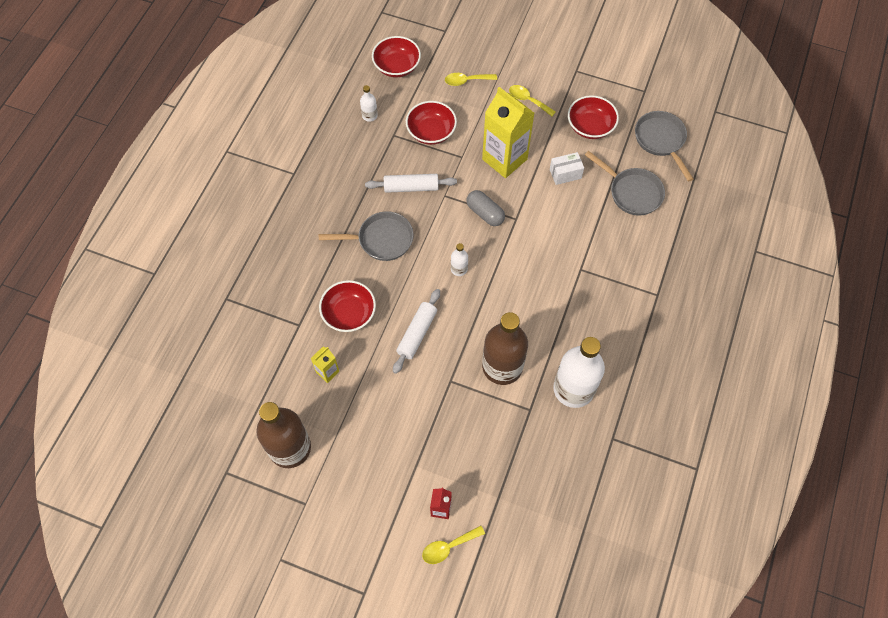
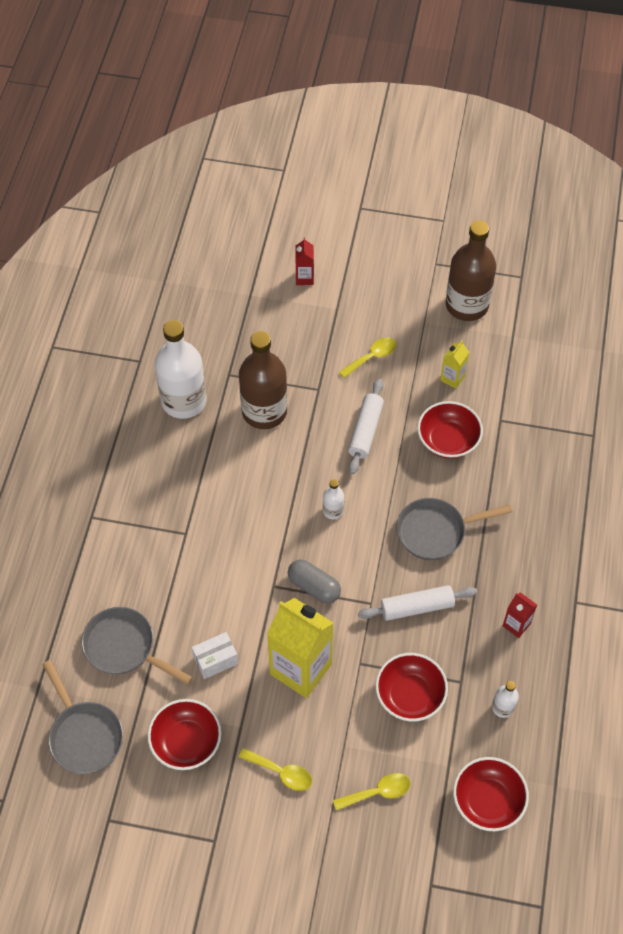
camera: 170 degrees right, 5 degrees down
(342, 165) = (516, 625): none -> red carton
(448, 547) = (291, 250): yellow spoon -> yellow spoon (372, 357)

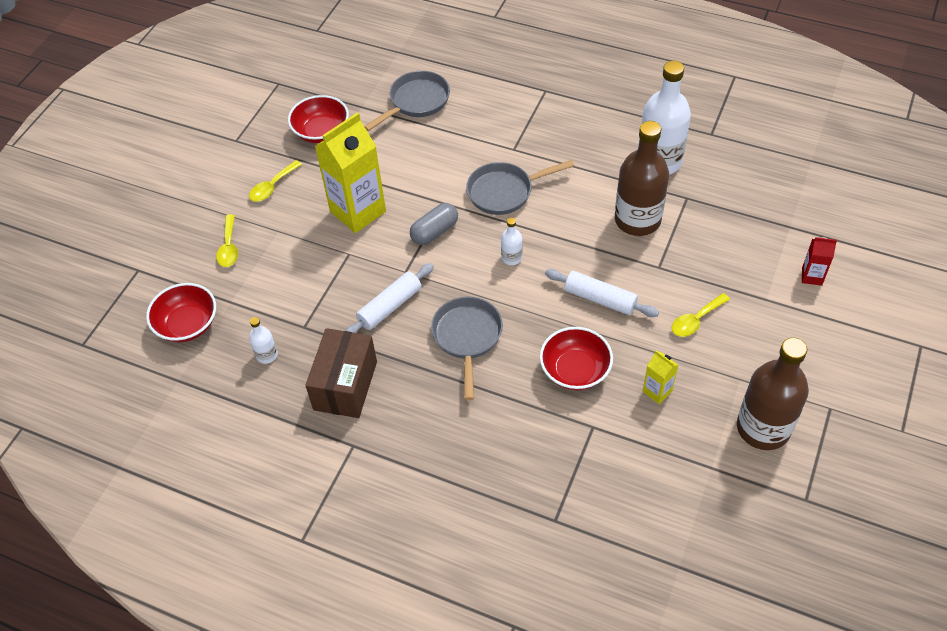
camera: 105 degrees right, 5 degrees down
(84, 735) = (350, 74): grey pan -> grey pan (505, 192)
(215, 660) = (385, 156): white box -> none
(372, 357) = (695, 320): yellow spoon -> yellow spoon turned 75 degrees clockwise
(410, 695) = (305, 285): red bowl -> none
(417, 607) = (390, 306): white rolling pin -> white rolling pin turned 45 degrees clockwise
(516, 625) = (345, 385): red carton -> brown box

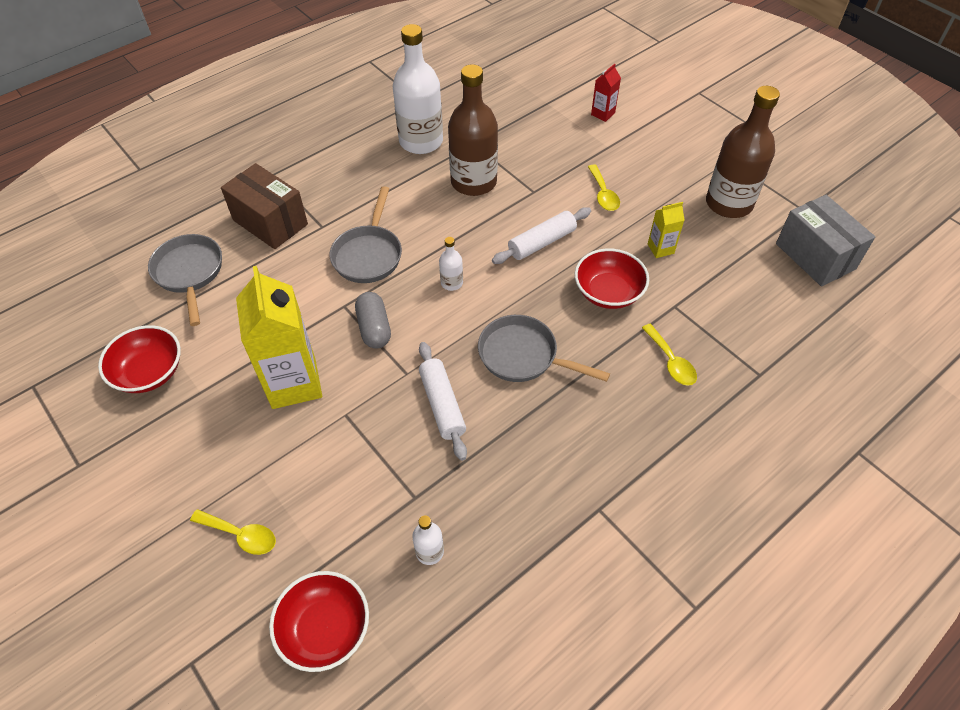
camera: 65 degrees left, 0 degrees up
(272, 187) = (187, 453): yellow spoon -> yellow spoon (671, 362)
(345, 385) = (518, 486): brown box -> brown box (270, 222)
(743, 528) = (815, 256): none -> grey box

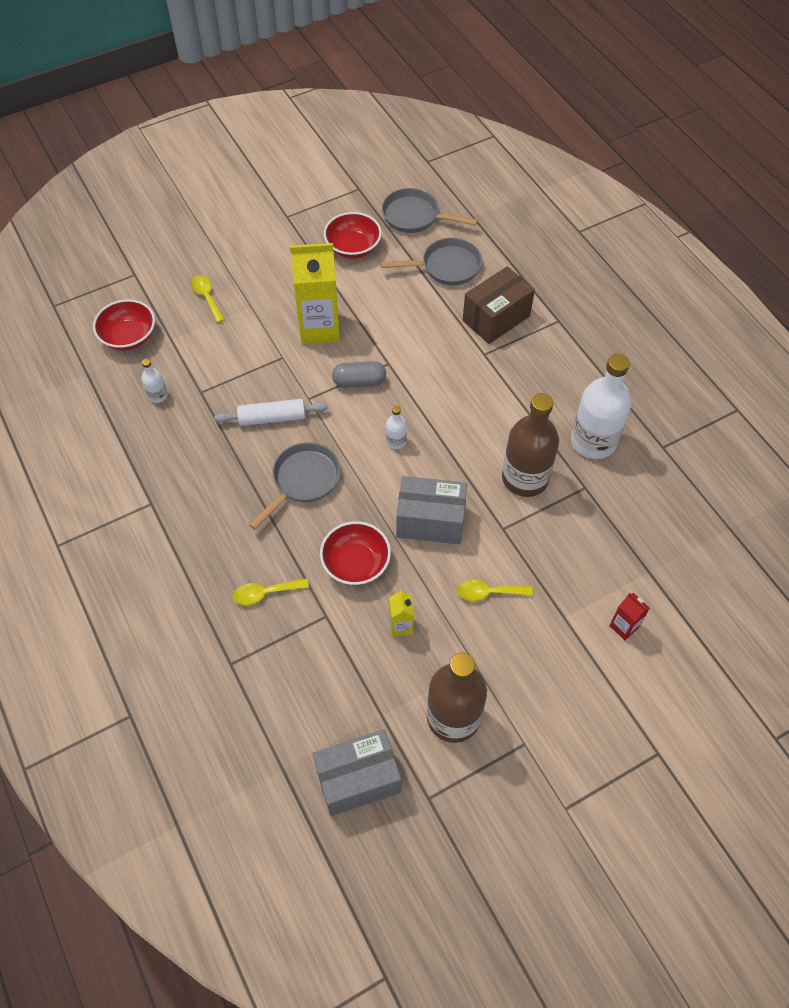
camera: 100 degrees right, 5 degrees up
(241, 535) = (207, 297): yellow spoon -> yellow spoon turned 120 degrees clockwise
(368, 254) = (443, 384): grey pan -> grey pan (415, 216)
(542, 242) = (430, 521): white rolling pin -> grey box

